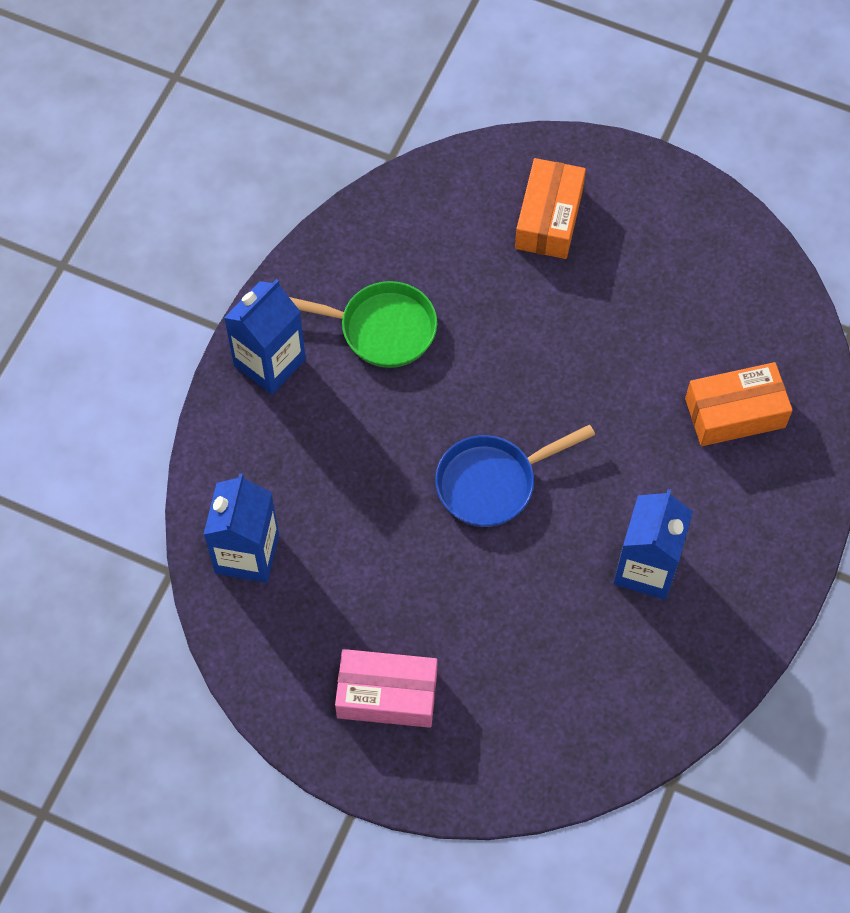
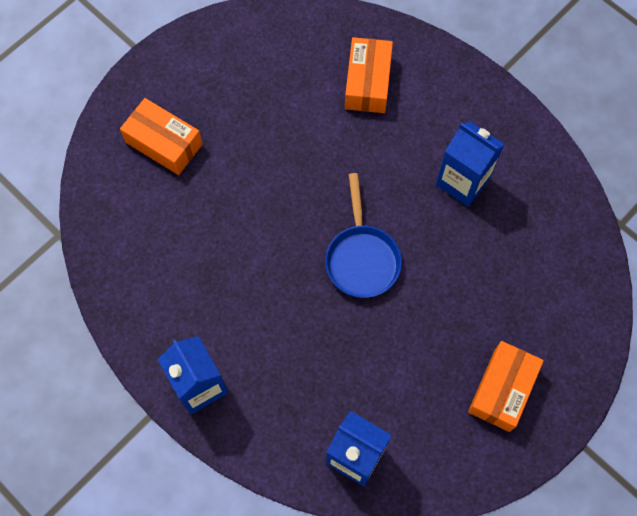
camera: 70 degrees left, 5 degrees up
(380, 328) = (205, 293): green pan -> none
(387, 695) = (502, 389): pink box -> orange box

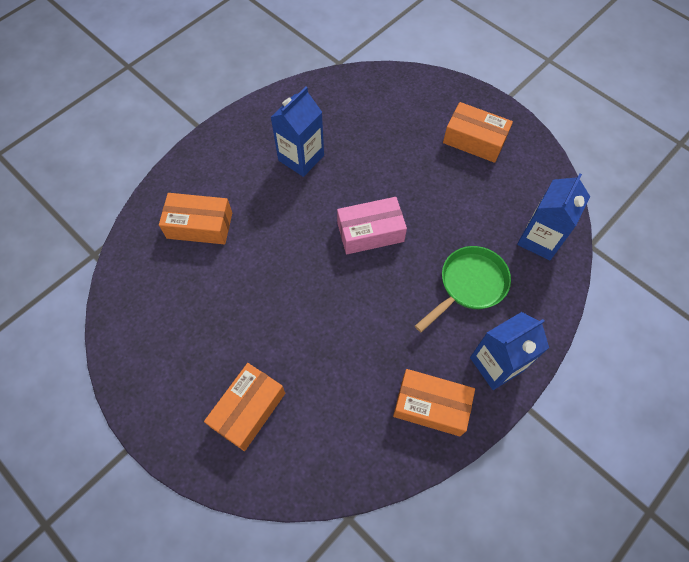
camera: 90 degrees left, 5 degrees down
(157, 313) = (431, 406): none -> orange box
(294, 364) = (469, 285): none -> green pan
(362, 258) = (370, 232): blue pan -> pink box

